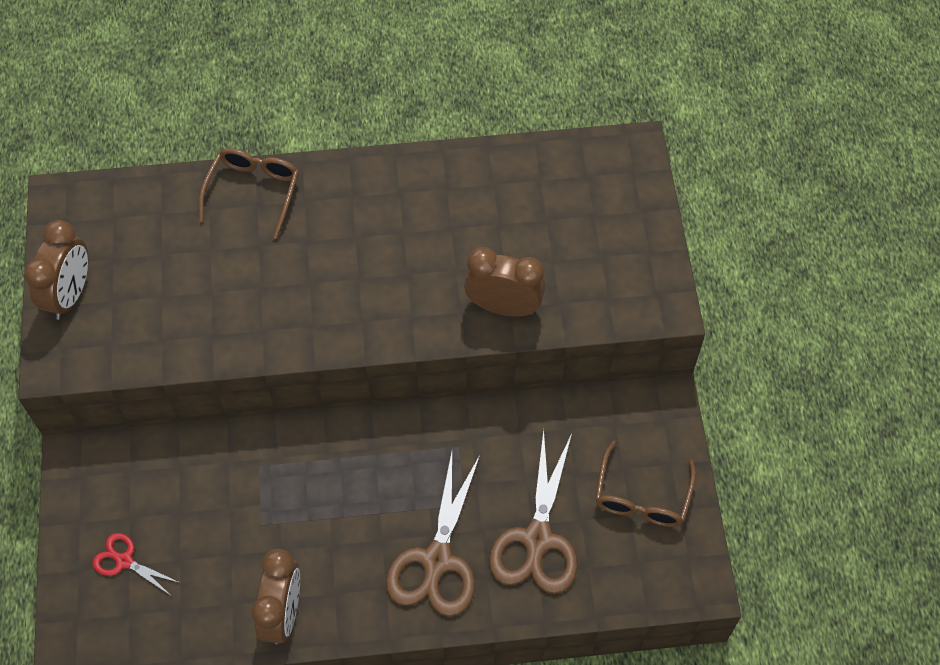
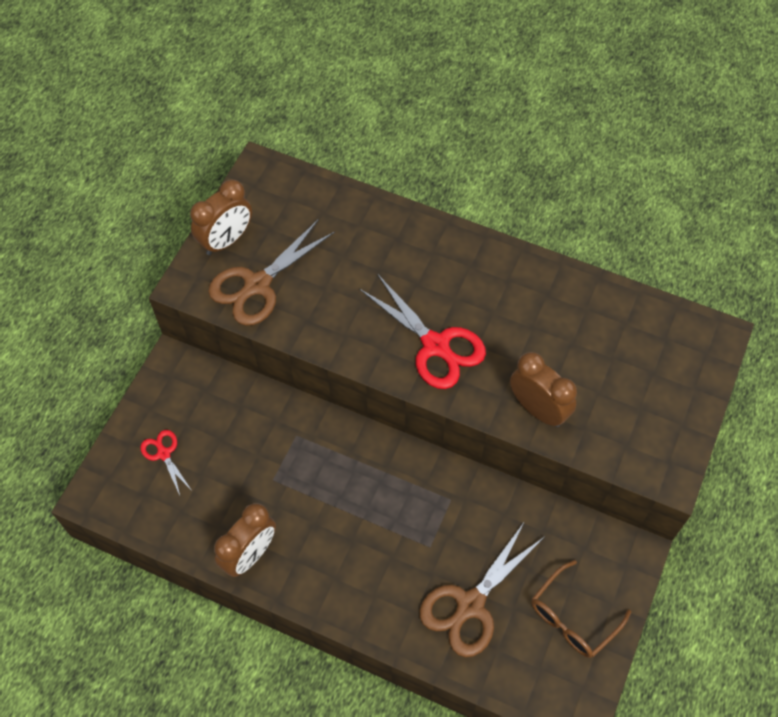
camera: 30 degrees right, 0 degrees up
(253, 192) = (399, 228): brown glasses -> none
(365, 295) = (436, 346): none -> red scissors
(437, 561) = (384, 579): brown scissors -> brown scissors (257, 285)

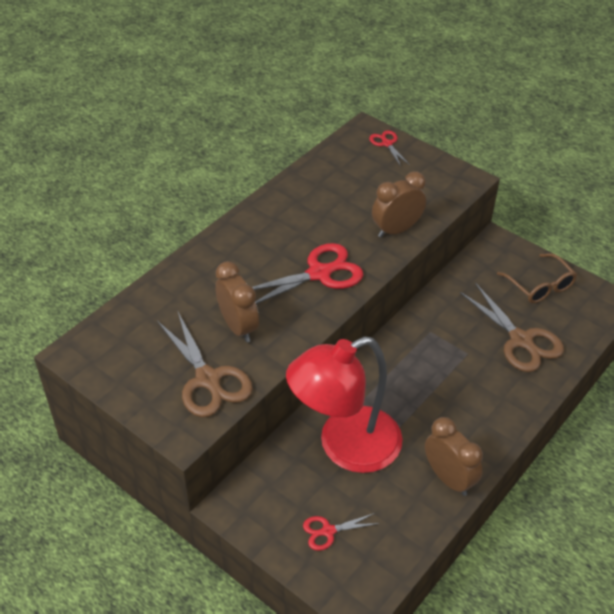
camera: 75 degrees left, 15 degrees down
(226, 240) = (145, 394): brown clock -> brown clock (238, 327)
(265, 446) = (345, 447): none -> red lamp
(698, 366) = (386, 143): none -> red scissors

